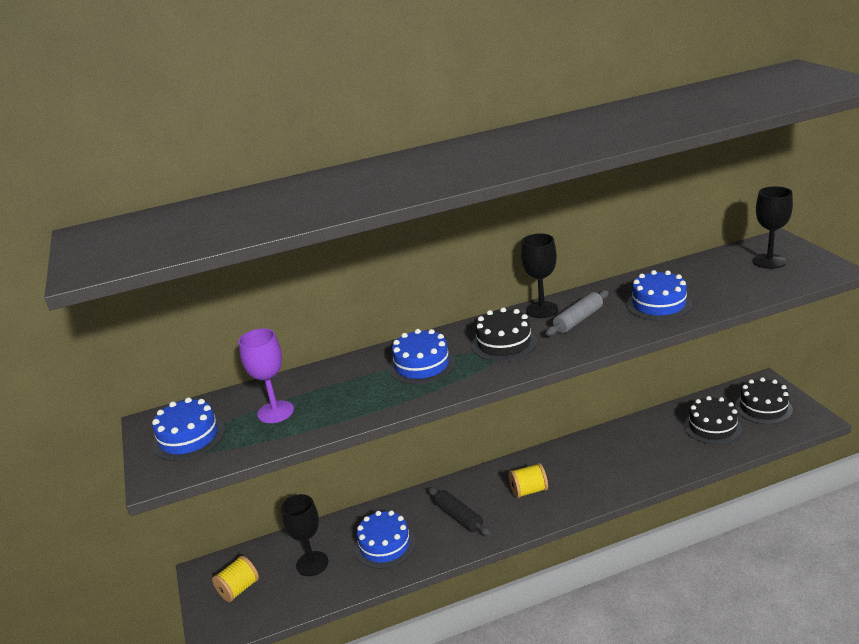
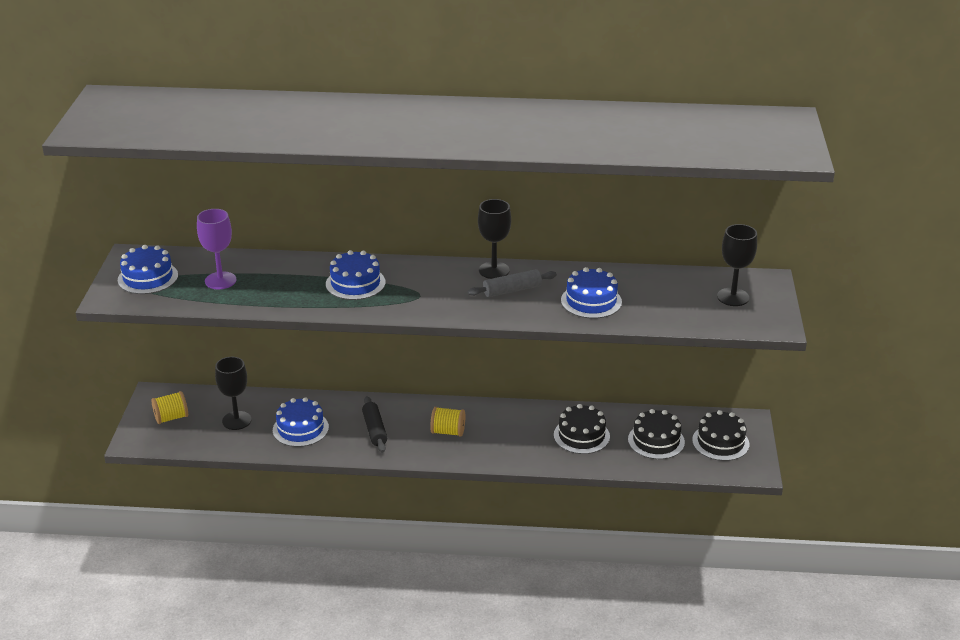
camera: 20 degrees right, 5 degrees up
(504, 343) = (434, 288): black cake -> black cake (581, 436)

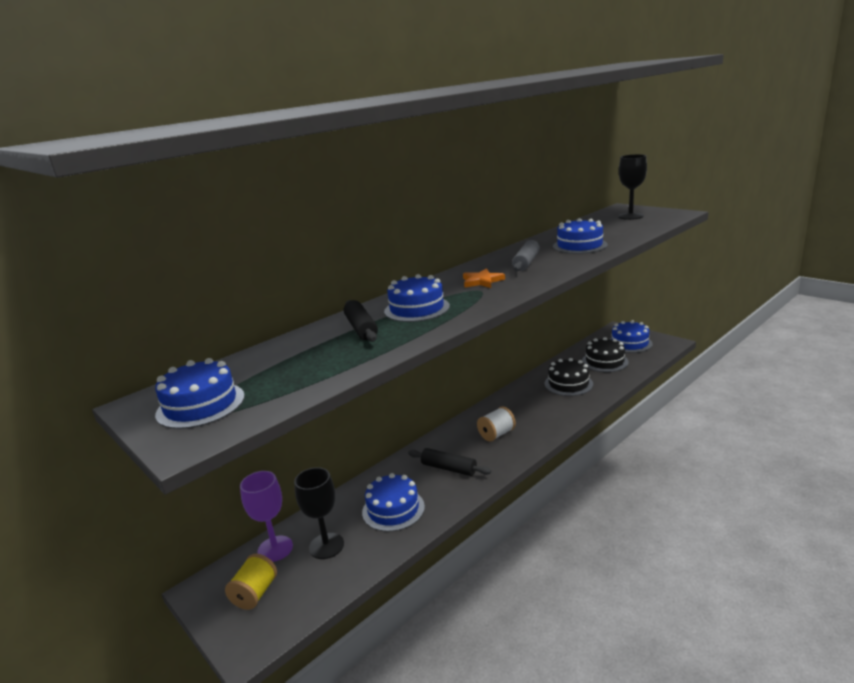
camera: 45 degrees left, 10 degrees down
(220, 280) = (292, 365): purple goblet -> purple goblet (275, 549)
(299, 277) = (361, 328): none -> black rolling pin
(442, 287) = (482, 281): none -> orange star
(448, 432) = (496, 434): yellow spool -> white spool
(494, 270) = (488, 262): black goblet -> none
(720, 442) = (629, 343): black cake -> blue cake

